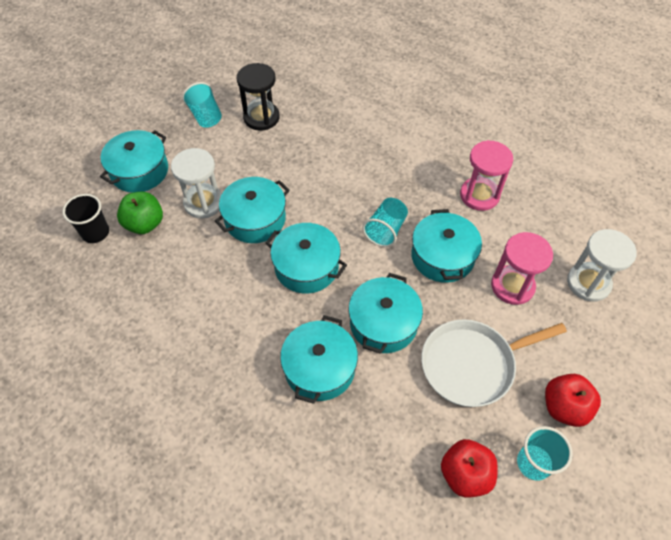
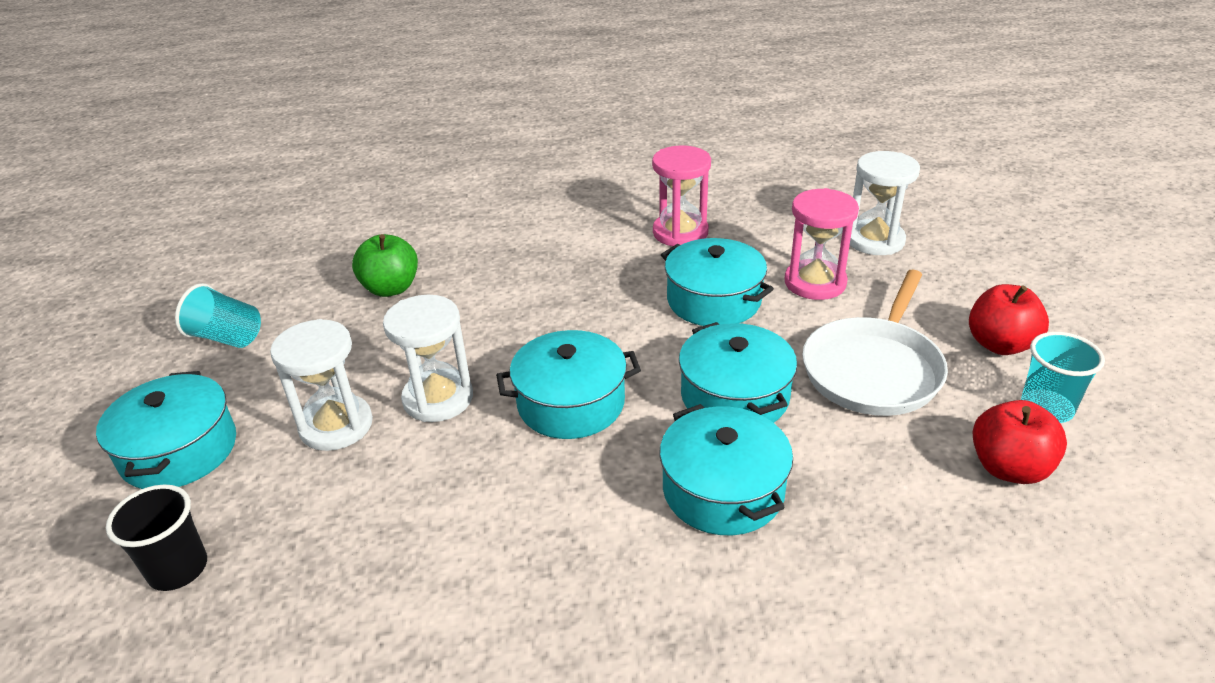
camera: 40 degrees left, 20 degrees down
(145, 224) = (262, 504): green apple -> green apple (391, 288)
(255, 219) = (438, 398): turquoise pot -> white hourglass
(261, 117) = (319, 299): black hourglass -> none
(385, 230) = (621, 314): turquoise cup -> none

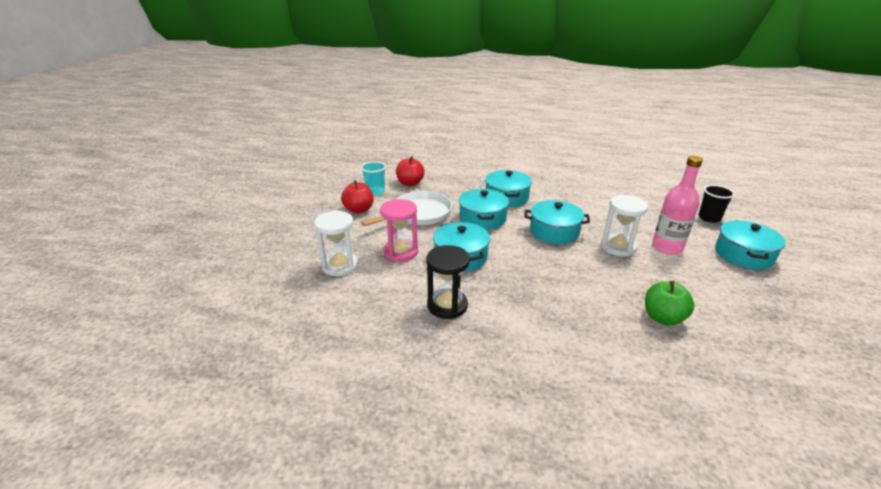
camera: 160 degrees left, 5 degrees down
(227, 337) = (766, 310): turquoise cup -> none
(336, 426) = (667, 247): white hourglass -> pink bottle
(680, 233) = (447, 305): pink hourglass -> black hourglass

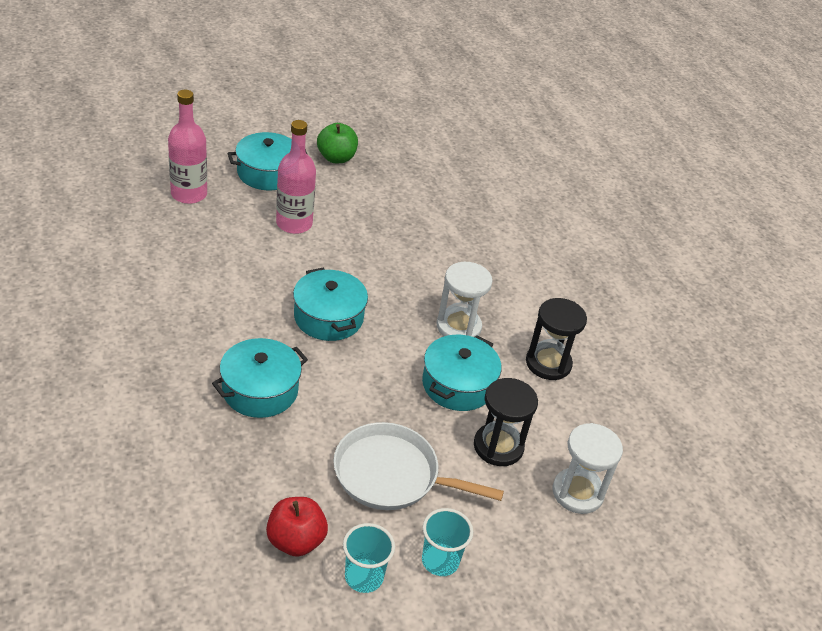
camera: 130 degrees left, 10 degrees up
(359, 210) = (440, 561): red apple -> turquoise cup
(401, 252) = (498, 446): pink hourglass -> black hourglass
(482, 218) = (348, 396): turquoise pot -> none
(618, 247) = (323, 259): white hourglass -> white hourglass (458, 326)
(663, 318) = (430, 221): green apple -> green apple (336, 158)
(709, 218) = (189, 194): black cup -> pink bottle

